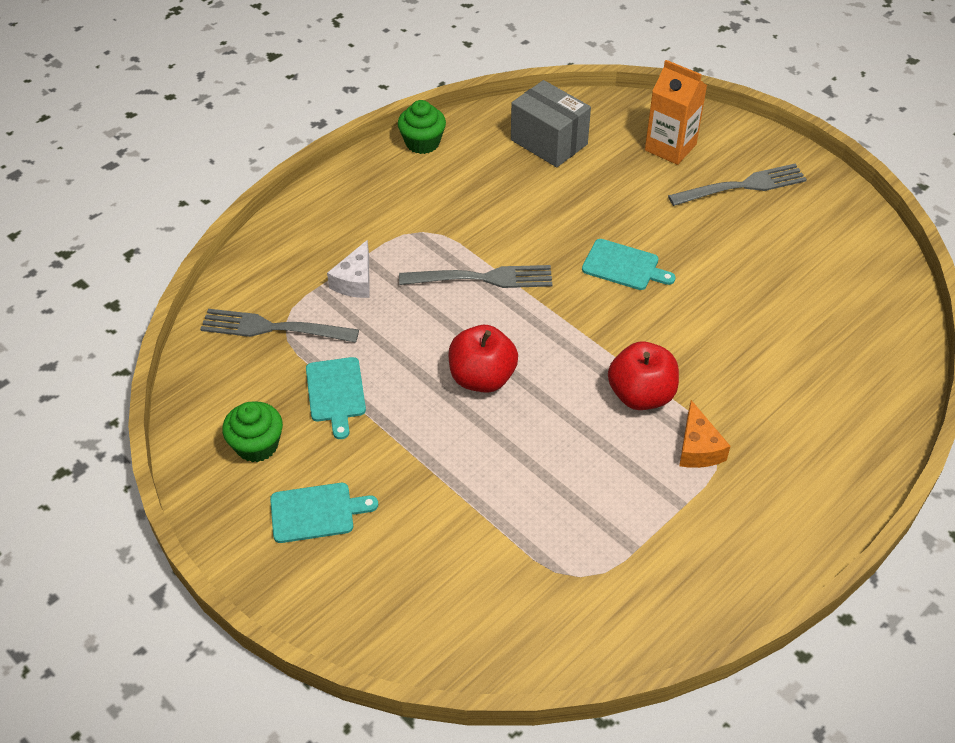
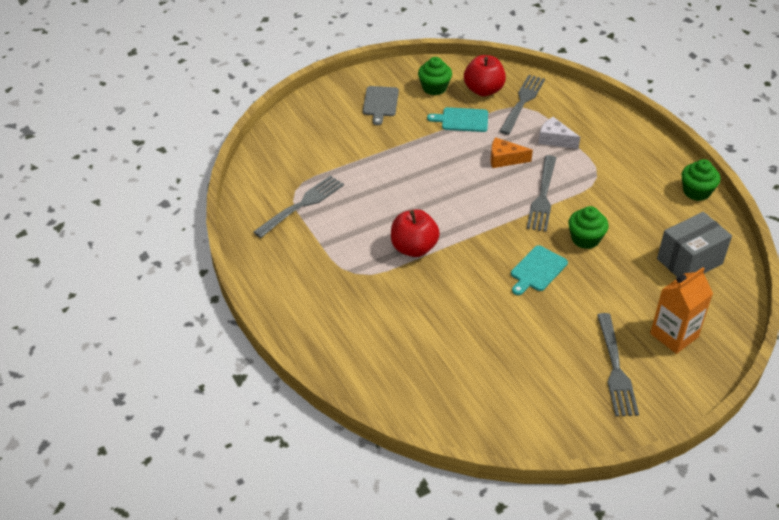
camera: 105 degrees right, 5 degrees down
(316, 512) = (380, 103): turquoise cutting board -> grey cutting board
(482, 378) = (453, 180): red apple -> red apple (483, 90)
(548, 229) = (585, 239): none -> green cupcake
(610, 556) = (302, 205): none -> grey fork
(698, 448) = (361, 264): orange cheese -> orange cheese (504, 159)

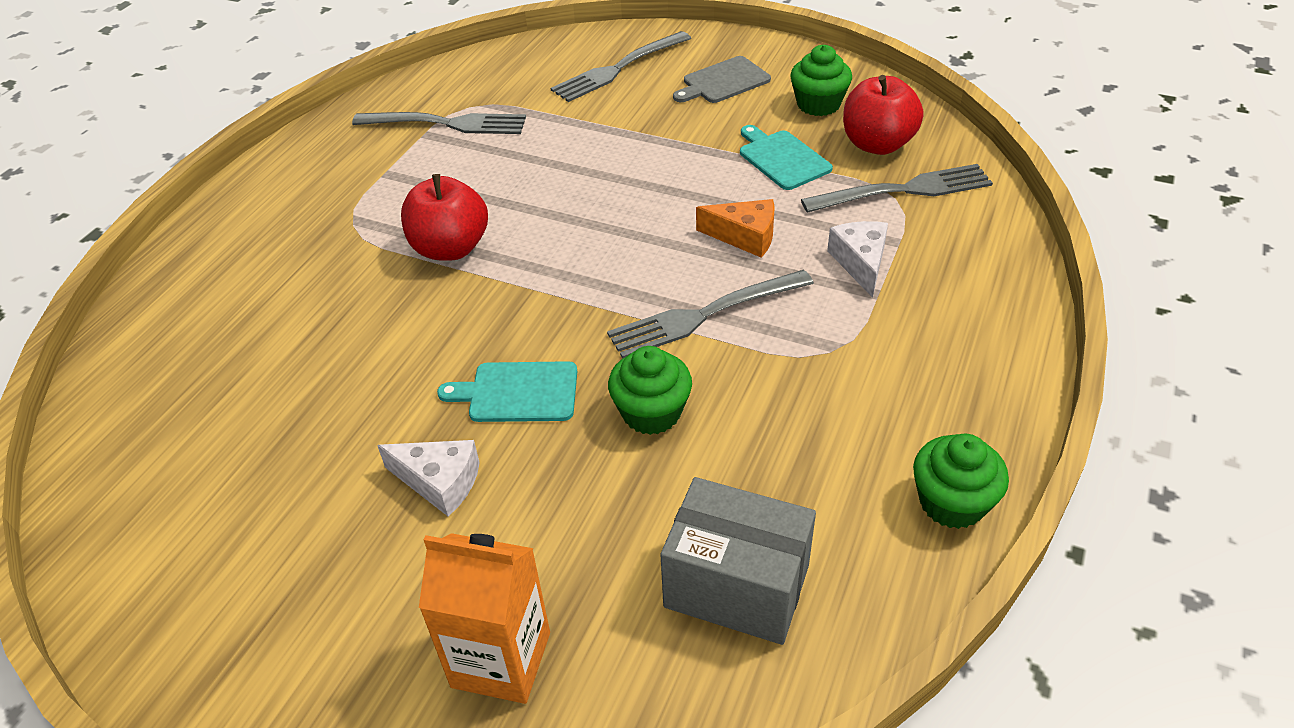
camera: 55 degrees right, 0 degrees up
(504, 159) = (745, 236): orange cheese -> orange cheese turned 135 degrees clockwise
(569, 315) = (440, 482): none -> white cheese
(615, 368) = (347, 609): grey fork -> grey fork (618, 68)

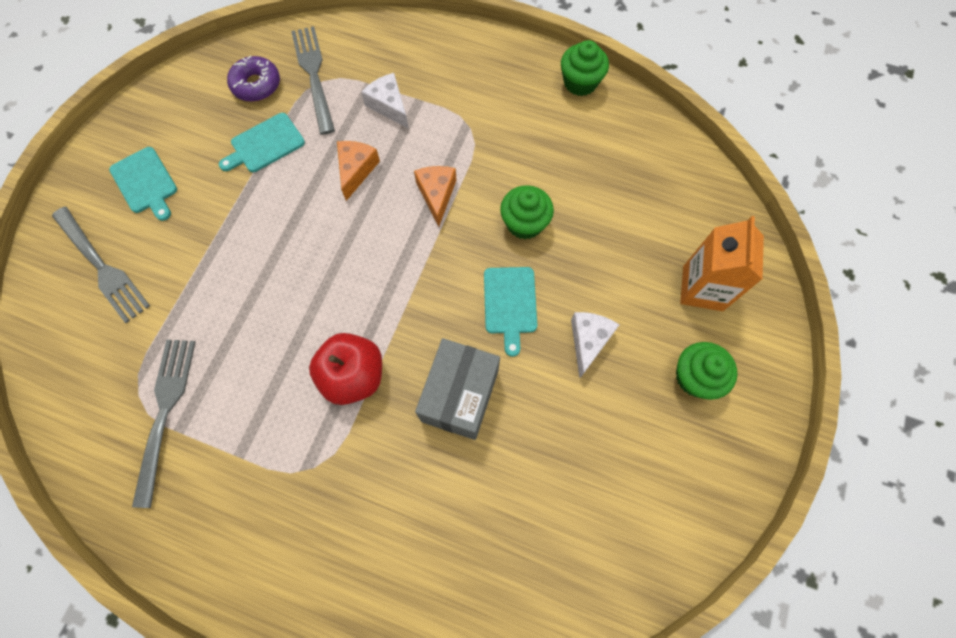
camera: 95 degrees left, 25 degrees up
(704, 315) = (436, 195): grey fork -> orange cheese
(723, 81) = (145, 182): grey cutting board -> turquoise cutting board
(736, 586) = (642, 179): grey box -> grey box (460, 396)
(818, 104) = (195, 117): green cupcake -> green cupcake (695, 377)
(860, 263) = (389, 106): white cheese -> white cheese turned 60 degrees clockwise
(877, 144) = (256, 85): red apple -> purple donut

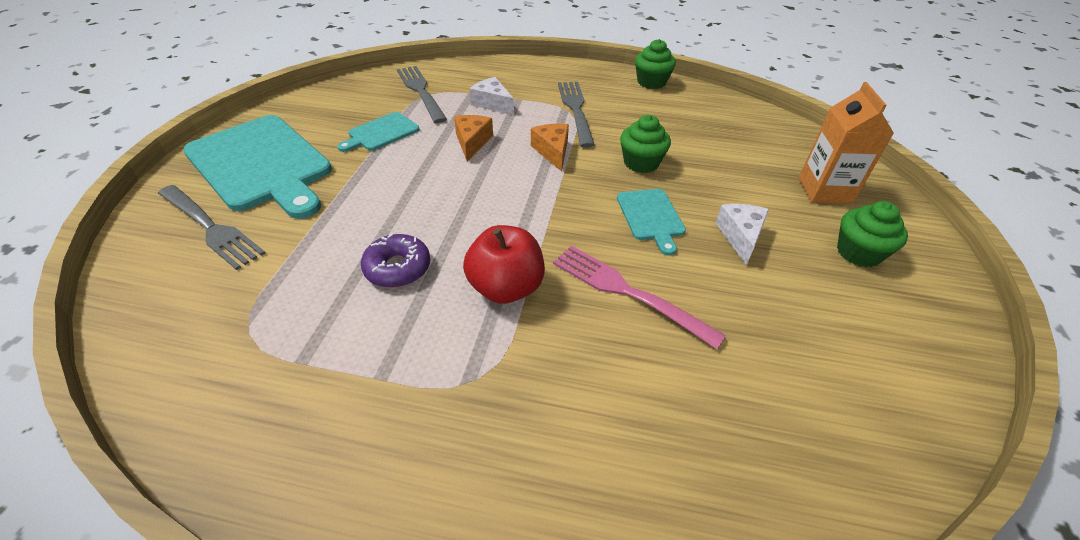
camera: 10 degrees left, 25 degrees down
(145, 182) = (261, 164): turquoise cutting board -> turquoise cutting board, size x2.10
(165, 412) = (283, 345): grey fork -> grey fork (575, 110)
(256, 85) = (369, 100): purple donut -> purple donut (397, 268)
(460, 396) = (628, 292): grey box -> pink fork

